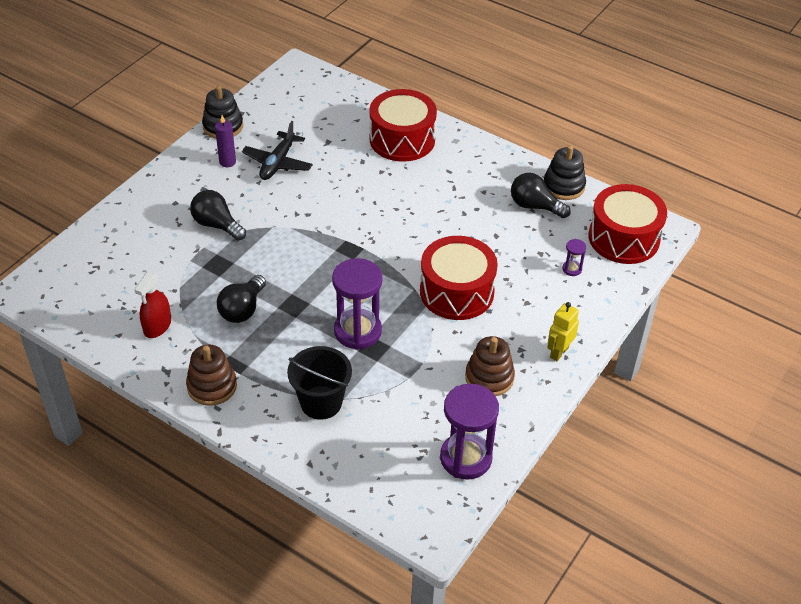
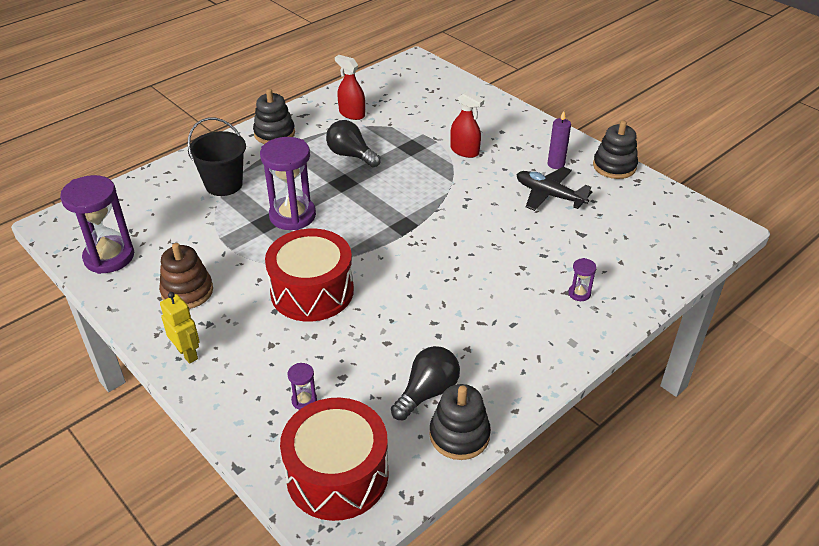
camera: 105 degrees right, 5 degrees down
(212, 386) = (274, 134): brown stacking toy -> black stacking toy
(217, 225) = (464, 151): black light bulb -> red spray bottle
(402, 139) = (579, 293): red drum -> purple hourglass

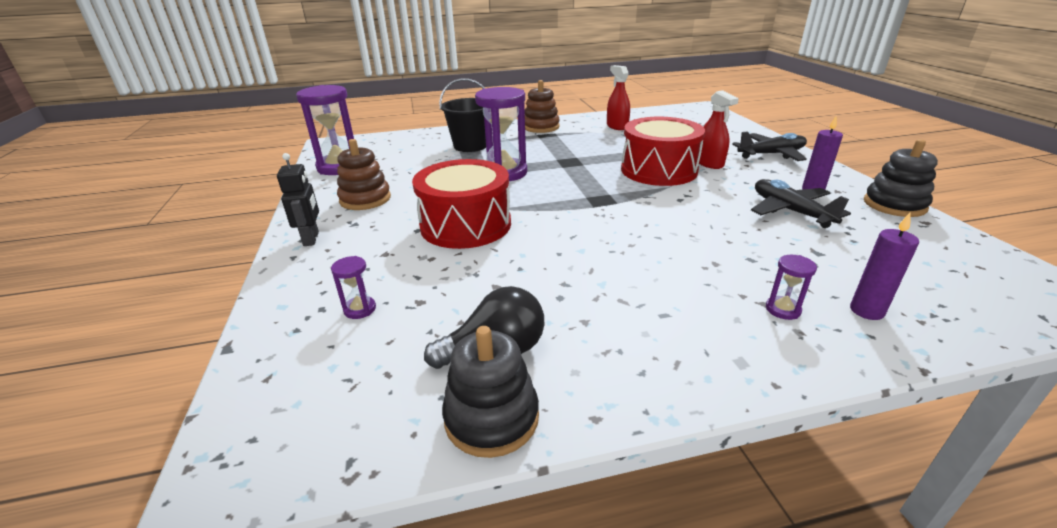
camera: 30 degrees right, 10 degrees down
(187, 353) = (312, 239): yellow robot -> black robot
(274, 134) = (541, 127): black stacking toy -> brown stacking toy
(337, 474) = (306, 400): red drum -> red drum (658, 170)
(351, 155) = (593, 148): black light bulb -> none
(508, 124) = (771, 154): none -> black plane
(624, 277) = (866, 311): none -> purple candle

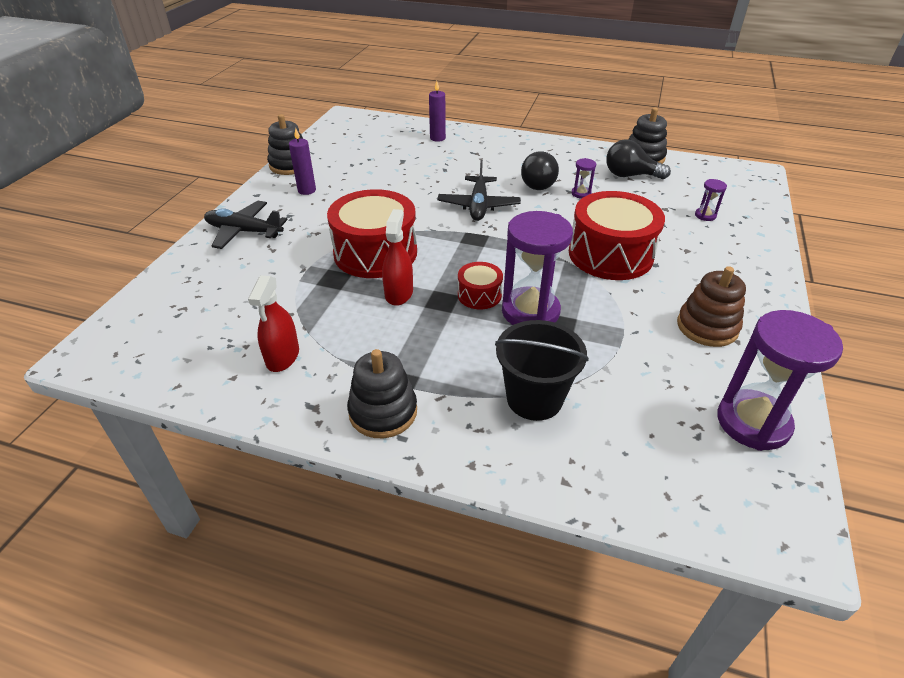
camera: 150 degrees left, 10 degrees up
(312, 239) = (756, 287): black robot -> none
(541, 127) = (383, 412): brown stacking toy -> black stacking toy
(549, 171) = (479, 295): none -> red drum
(615, 281) = (538, 183): none -> black light bulb
(709, 163) = (317, 243): red spray bottle -> red spray bottle (399, 293)
(782, 309) = (473, 149): purple hourglass -> purple hourglass (581, 193)
(790, 211) = (360, 183): black plane -> black plane (478, 206)

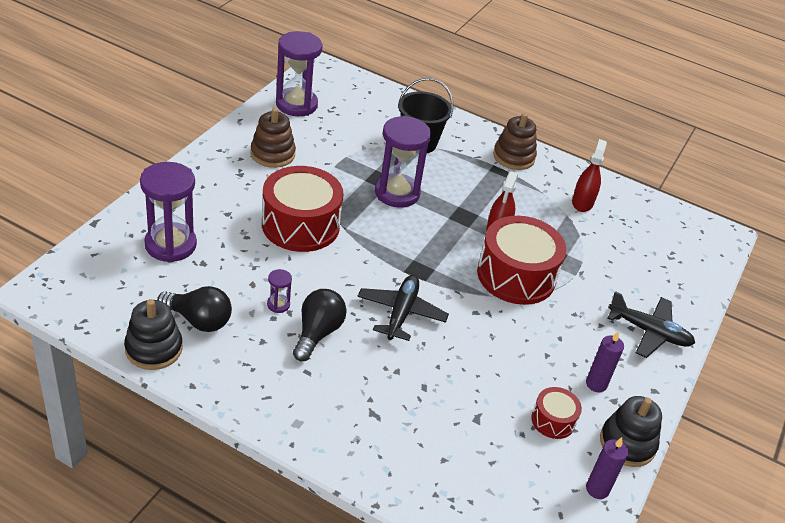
camera: 175 degrees left, 0 degrees up
(383, 412) = (513, 157): black stacking toy -> brown stacking toy
(437, 138) = (418, 464): purple candle -> purple candle (597, 489)
(479, 295) = (432, 215): red drum -> red drum (553, 420)
(705, 215) = (170, 245): purple hourglass -> purple hourglass, size x2.31

